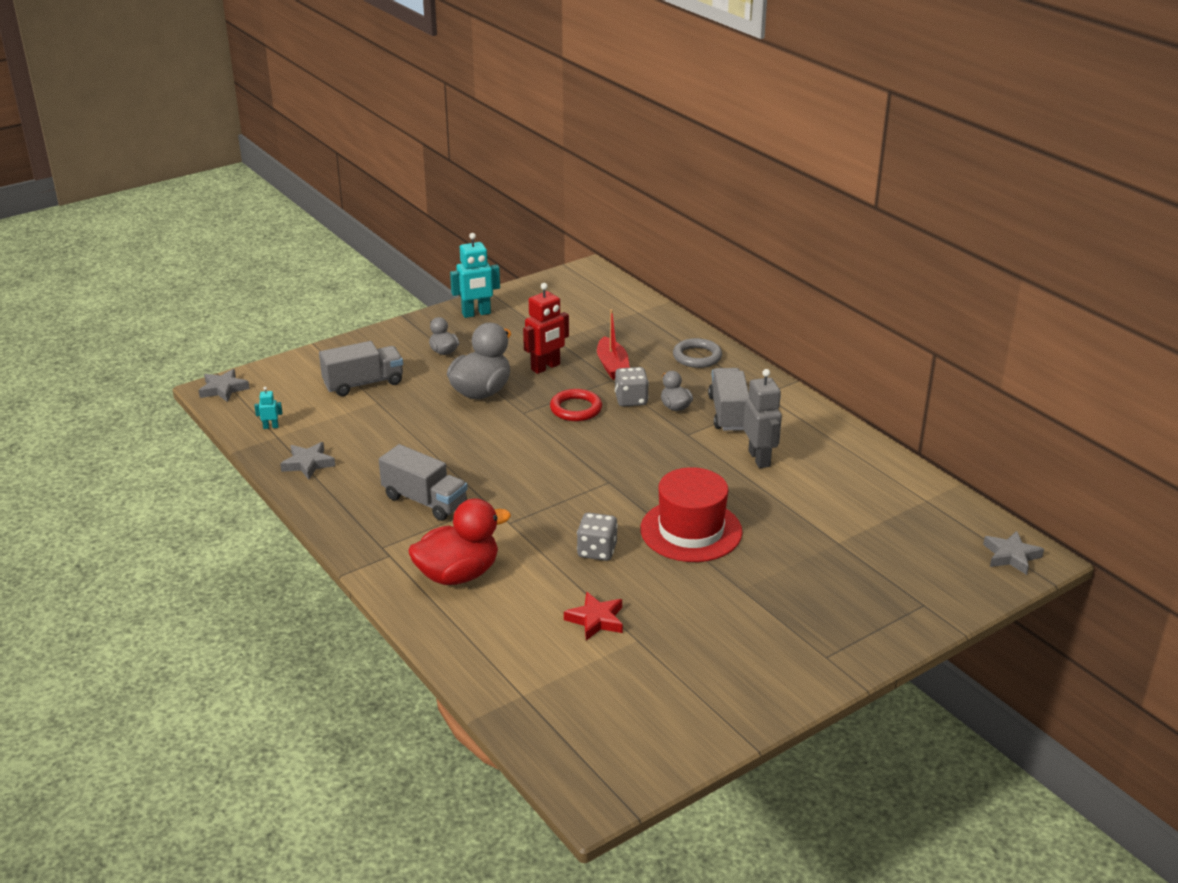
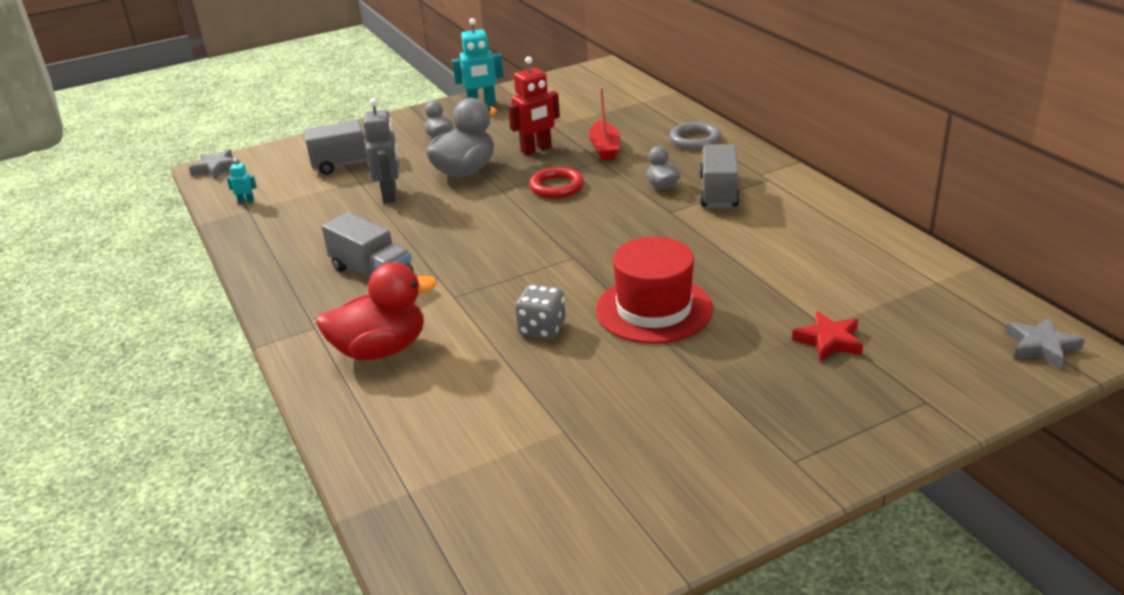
camera: 10 degrees right, 0 degrees up
(308, 464) = (268, 236): grey star -> none
(596, 620) = (521, 405): red star -> red star (829, 341)
(631, 400) = (616, 179): grey dice -> none
(759, 458) = (745, 236): grey robot -> grey robot (390, 195)

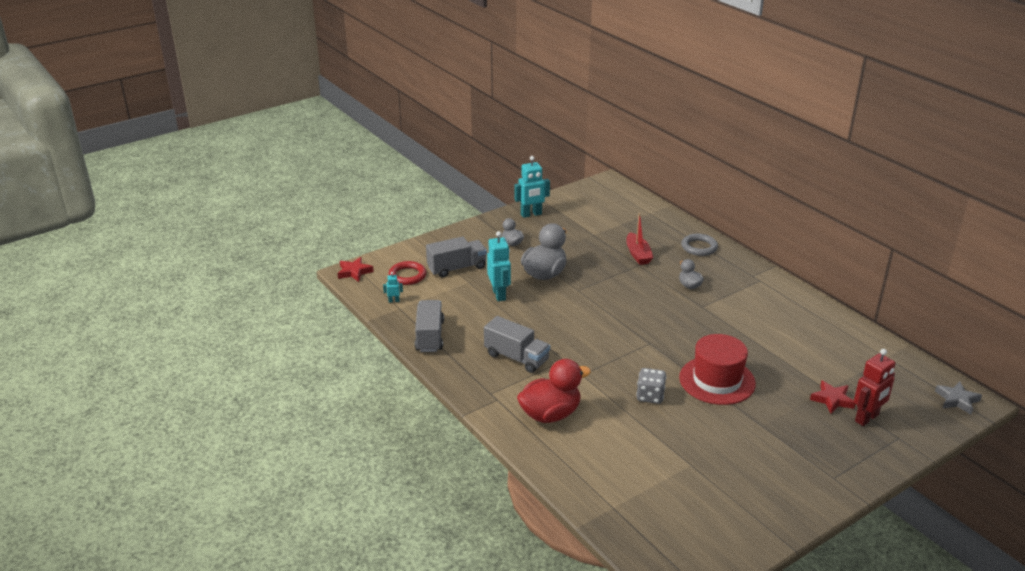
camera: 10 degrees left, 0 degrees up
(216, 168) = (354, 272): grey star -> red star
(390, 195) = (499, 294): grey robot -> turquoise robot
(536, 149) = (589, 255): red robot -> red robot (867, 418)
(557, 187) = (616, 287): red ring -> red ring (407, 276)
(718, 192) = (729, 290): grey truck -> grey truck (430, 336)

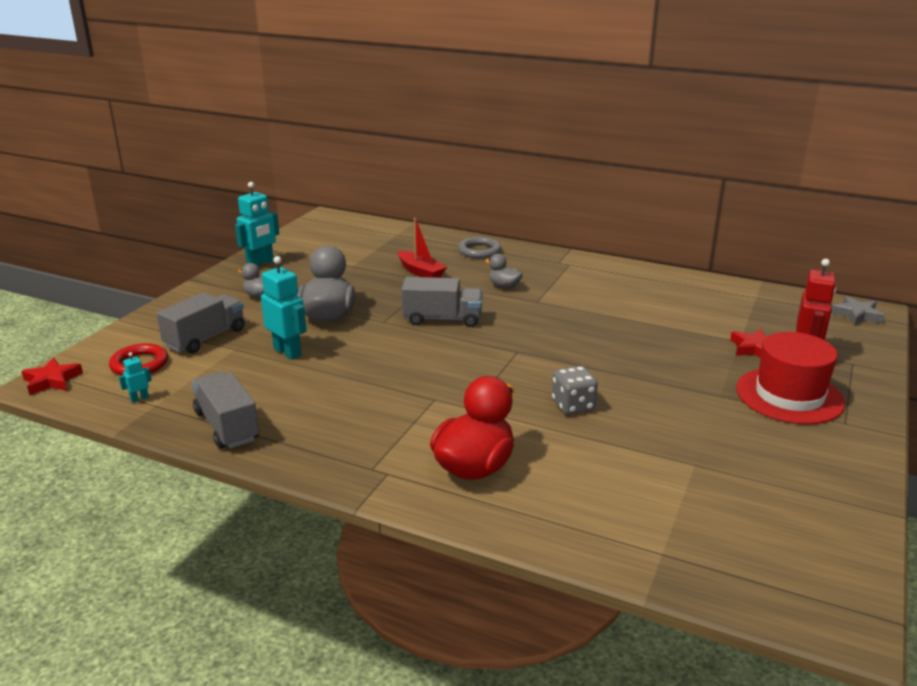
camera: 30 degrees left, 5 degrees down
(516, 357) = (370, 415): grey truck -> grey truck (442, 319)
(717, 380) = (627, 366): red hat -> red hat (789, 395)

